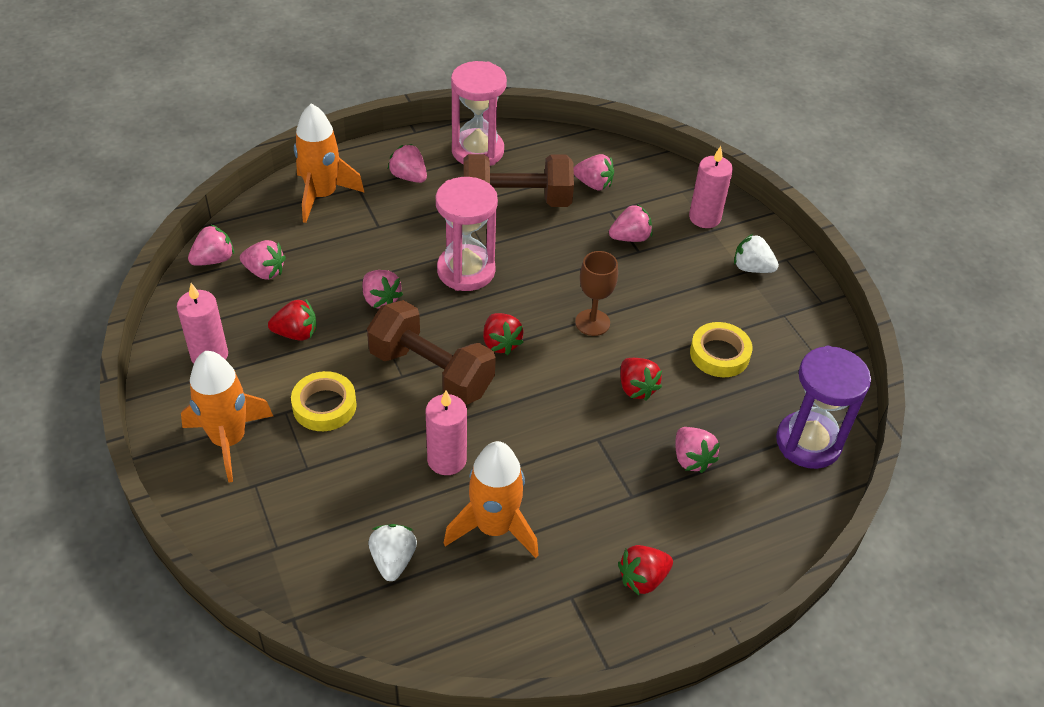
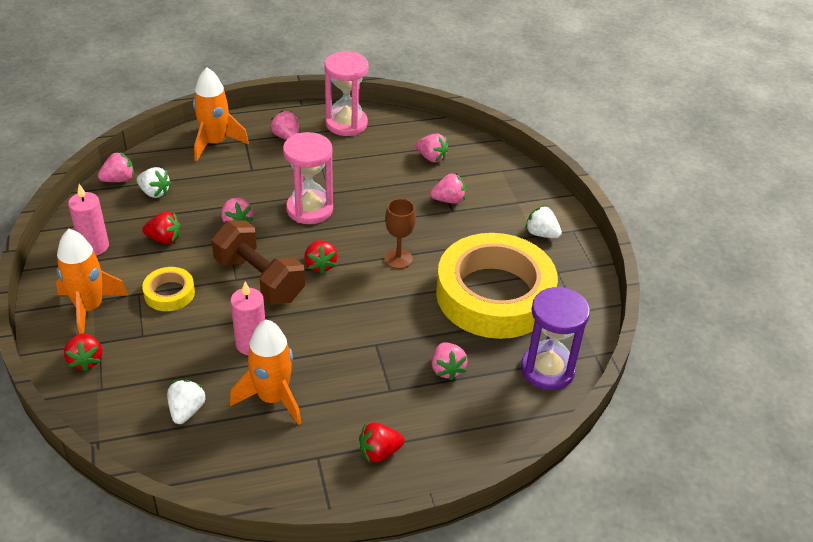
camera: 10 degrees right, 5 degrees down
(265, 272) = (154, 192): pink strawberry -> white strawberry
(516, 201) = (365, 163): brown dumbbell -> none
(636, 388) = (418, 311): red strawberry -> red strawberry (86, 360)
(704, 218) = (514, 192): pink candle -> none
(719, 354) = (494, 294): yellow tape -> yellow tape, size x2.40

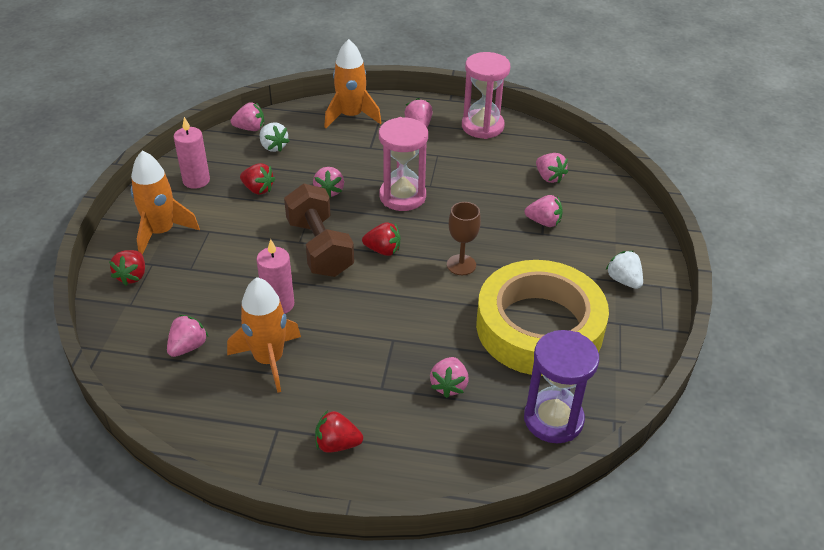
camera: 25 degrees right, 0 degrees up
(169, 293) = (234, 238): yellow tape -> none
(186, 410) = (188, 347): white strawberry -> pink strawberry
(320, 265) = (383, 250): red strawberry -> red strawberry turned 90 degrees counterclockwise

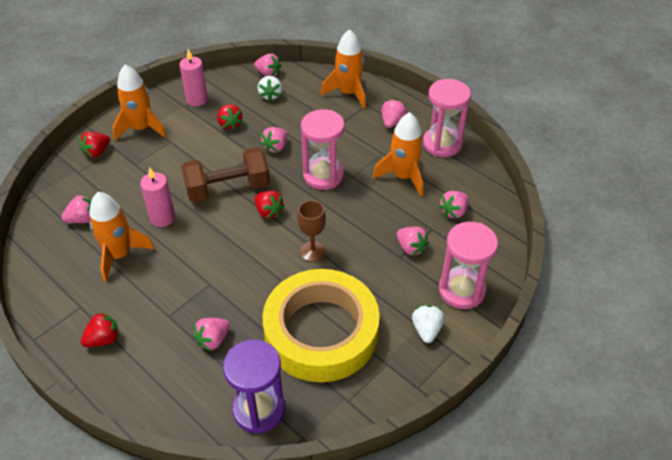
camera: 35 degrees right, 5 degrees up
(320, 248) = (228, 188): brown dumbbell -> brown dumbbell turned 60 degrees clockwise
(337, 444) = (104, 339): red strawberry -> red strawberry turned 105 degrees clockwise
(477, 167) = (403, 177): none -> orange rocket
(549, 177) = (453, 212): pink strawberry -> pink strawberry turned 45 degrees clockwise
(619, 236) = (461, 290): none -> pink hourglass

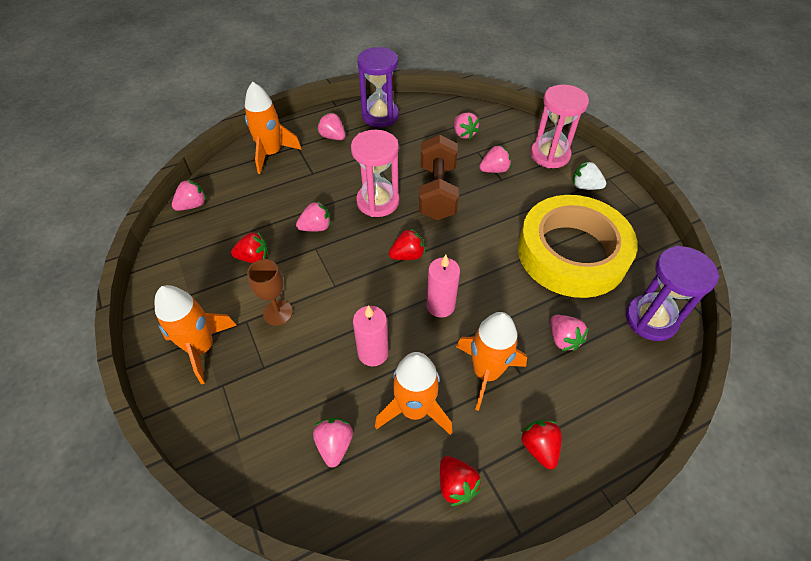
camera: 70 degrees left, 5 degrees up
(97, 152) = (214, 409): red strawberry -> red strawberry (456, 485)
(197, 99) = (188, 279): pink candle -> pink candle (440, 305)
(228, 188) = (357, 281): brown dumbbell -> brown dumbbell (437, 192)
(270, 95) = (230, 212): white strawberry -> none
(276, 147) = (316, 227): pink strawberry -> pink strawberry turned 75 degrees counterclockwise
(312, 251) = (474, 235): brown goblet -> brown goblet (278, 313)
(403, 177) = (408, 150): orange rocket -> orange rocket (486, 372)
(442, 144) = (380, 116): pink hourglass -> purple hourglass

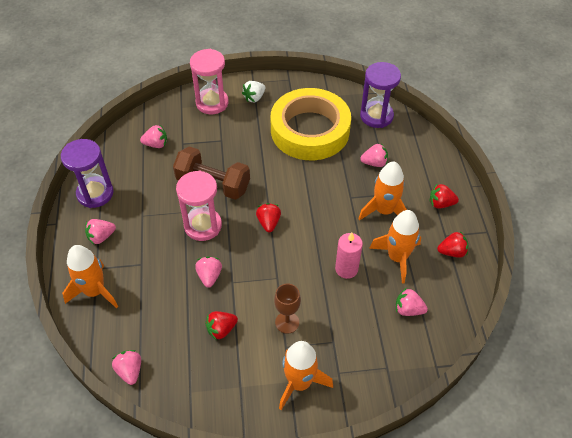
camera: 70 degrees left, 0 degrees up
(254, 257) = (221, 329): red strawberry -> red strawberry turned 135 degrees counterclockwise
(440, 305) = (323, 218): pink candle -> none
(494, 170) = (209, 141): pink strawberry -> none

